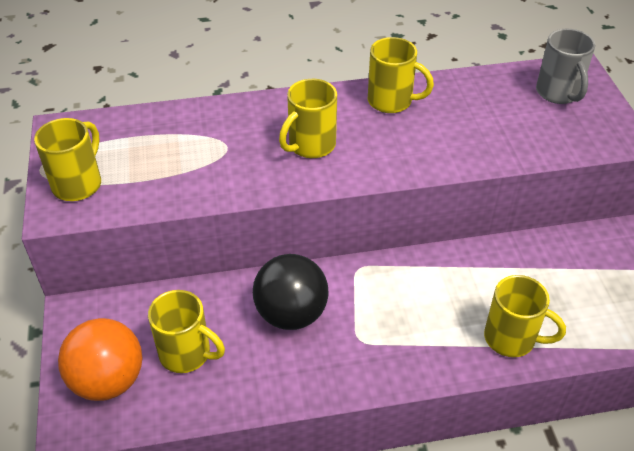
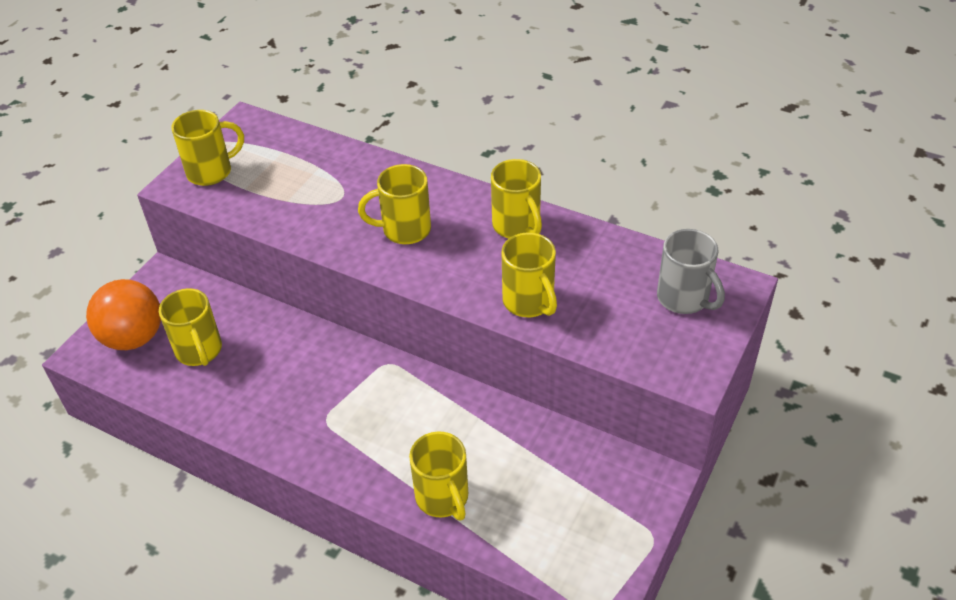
camera: 40 degrees right, 0 degrees up
(291, 314) = (299, 367): black ball -> none
(465, 148) = (529, 302): none -> yellow mug
(558, 93) = (684, 298): grey mug -> grey mug turned 60 degrees counterclockwise

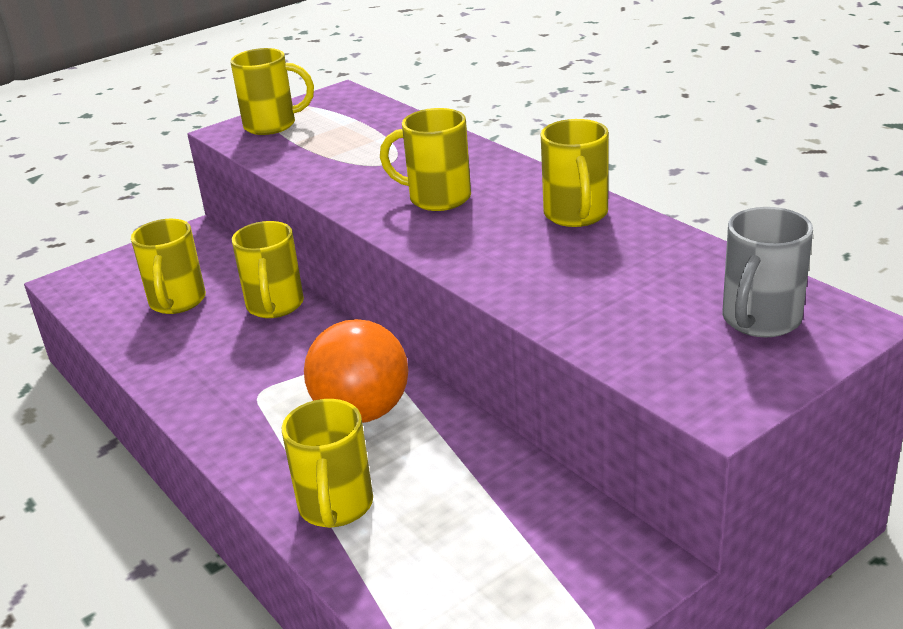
camera: 25 degrees right, 15 degrees down
(133, 337) = (124, 278): orange ball -> orange ball (362, 412)
(529, 302) = (539, 286): yellow mug -> yellow mug (275, 306)
(684, 298) = (760, 320): grey mug -> grey mug turned 45 degrees clockwise

